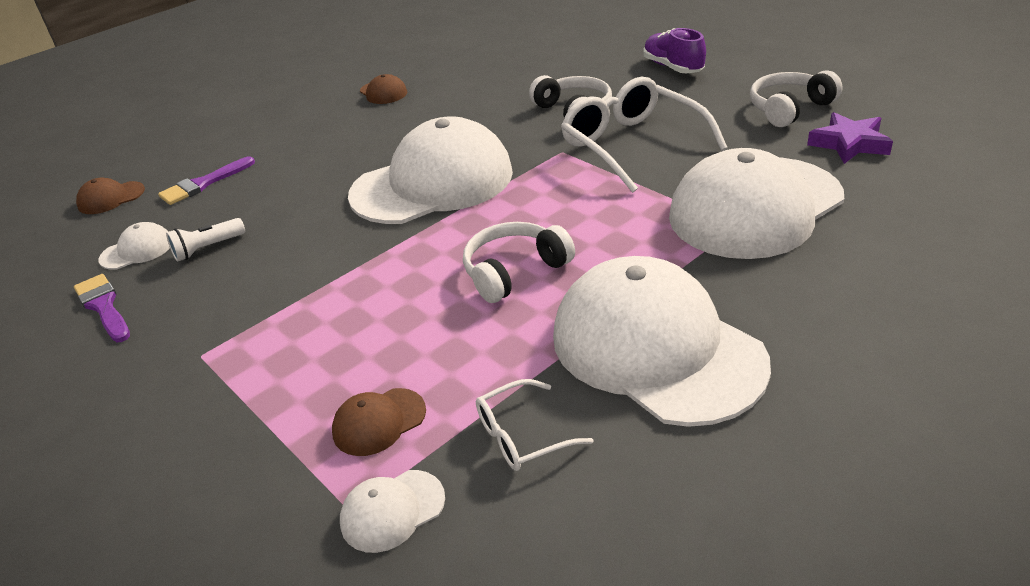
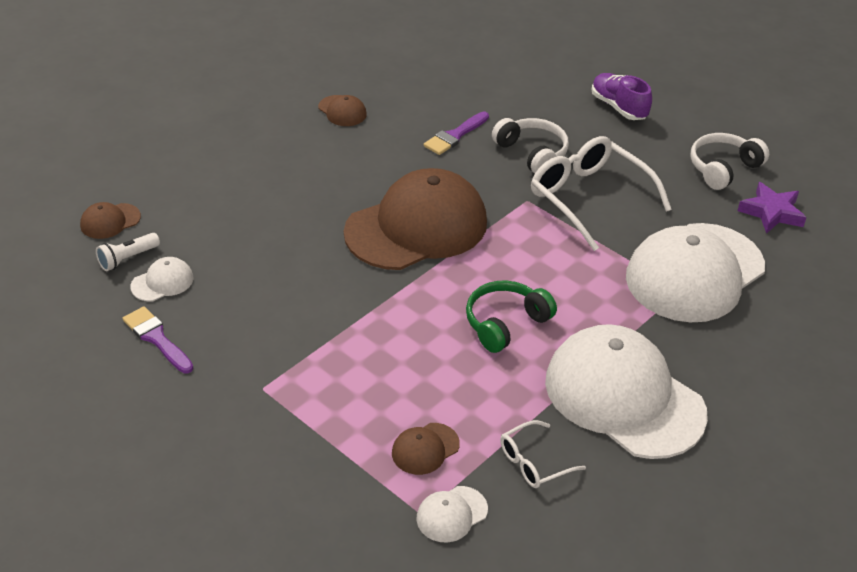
camera: 10 degrees left, 5 degrees up
(203, 184) = (197, 211): purple brush -> purple brush (455, 136)
(208, 248) = (229, 284): white flashlight -> white flashlight (127, 259)
(432, 183) = (416, 227): white cap -> brown cap
(514, 271) = (505, 323): white headphones -> green headphones

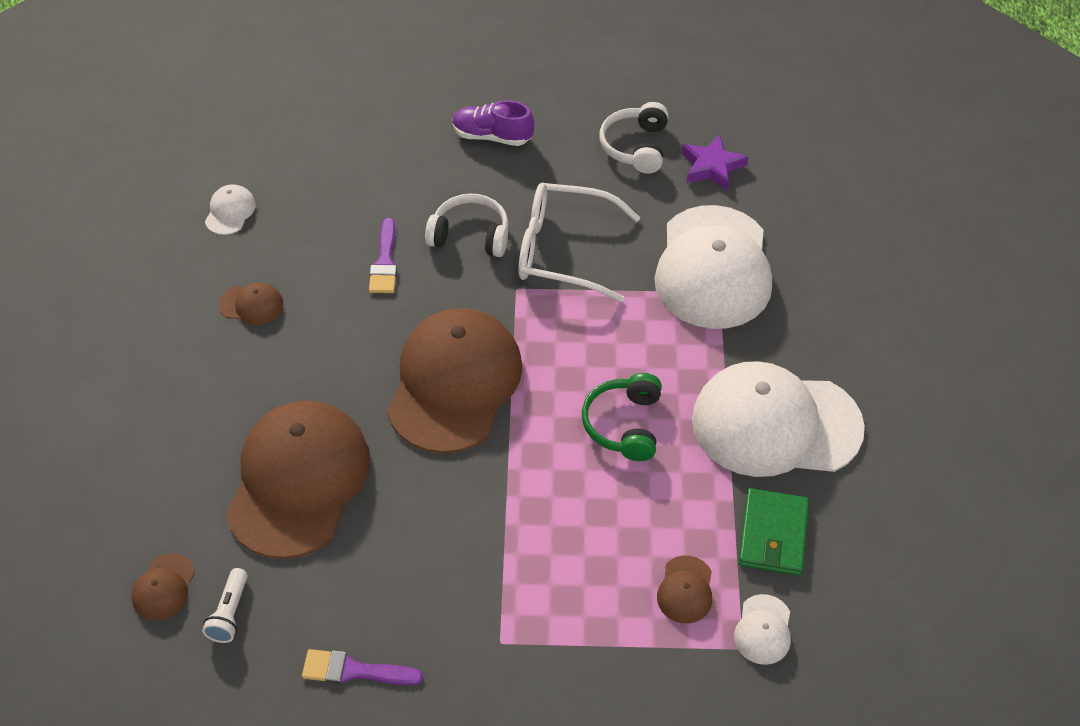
camera: 40 degrees left, 10 degrees up
(162, 282) = (292, 611): white cap -> white cap (230, 212)
(252, 218) = (298, 481): none -> brown cap
(534, 462) = (773, 535): white glasses -> green wallet

